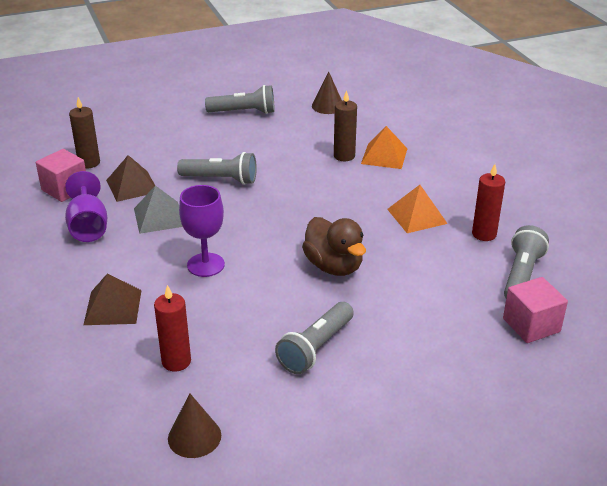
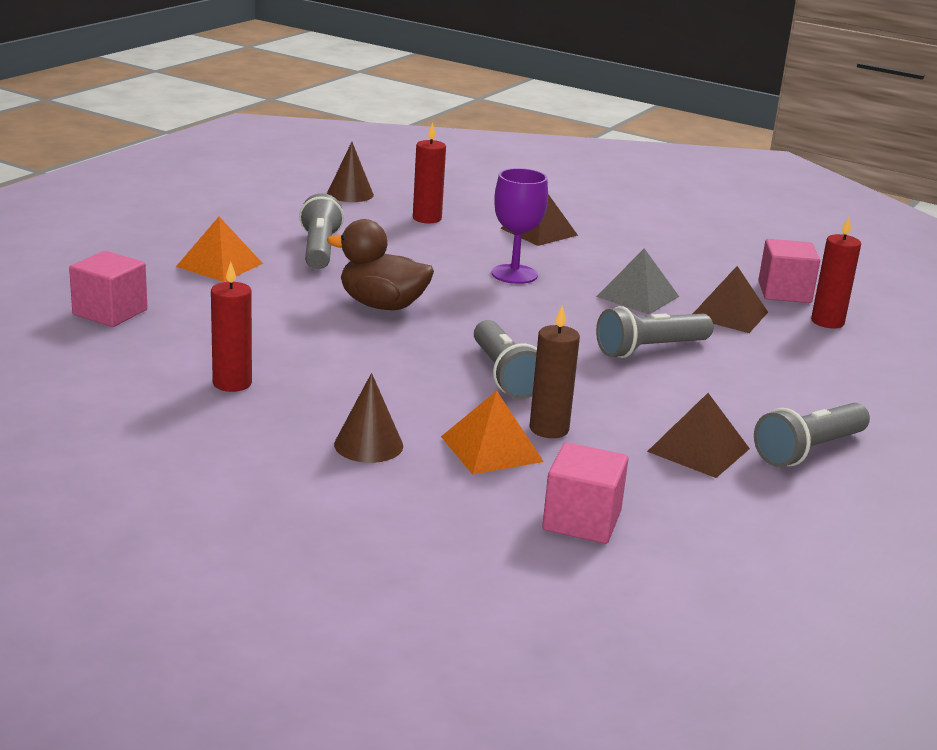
camera: 140 degrees right, 10 degrees down
(88, 226) = (685, 271): purple goblet -> none
(89, 163) = (827, 322): brown candle -> red candle
(291, 127) = (698, 450): none -> brown pyramid
(328, 106) = (712, 512): brown cone -> brown cone (368, 445)
(385, 118) = (582, 521): none -> pink cube
(417, 216) = (345, 379): orange pyramid -> orange pyramid (219, 265)
(521, 275) = (148, 352): grey flashlight -> grey flashlight (504, 375)

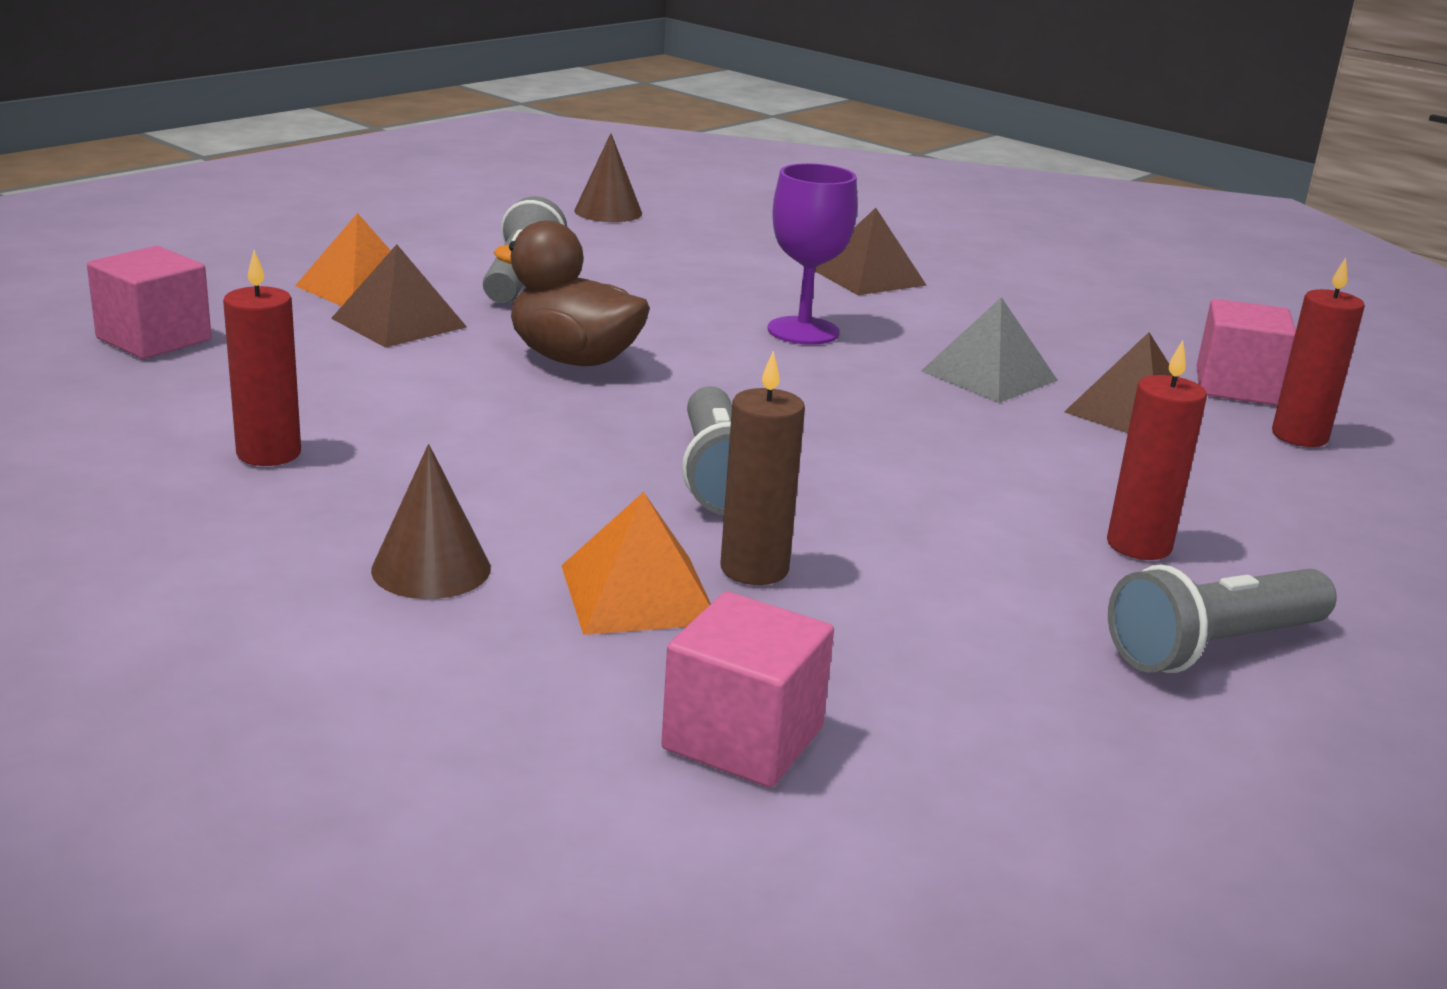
camera: 10 degrees right, 0 degrees up
(427, 218) = (705, 249): red candle -> red candle (1139, 545)
(650, 349) = (980, 455): grey flashlight -> none
(698, 450) = (1008, 628): brown pyramid -> brown pyramid (399, 322)

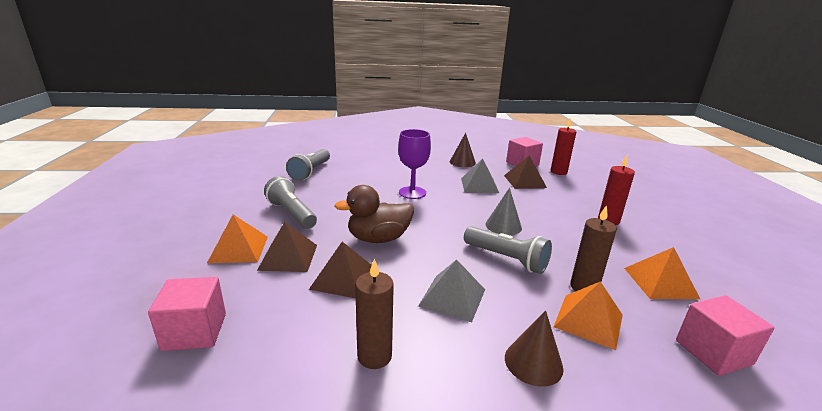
camera: 45 degrees left, 0 degrees up
(269, 453) = (374, 356): red candle -> brown candle
(503, 464) = (452, 297): none -> grey pyramid
(608, 212) = (264, 173): brown cone -> brown cone (462, 162)
(849, 442) = (503, 226): none -> grey cone
(868, 277) = (387, 166): brown pyramid -> brown pyramid (343, 278)
(938, 649) = (660, 282): none -> orange pyramid
(1213, 647) = (676, 241): grey flashlight -> grey flashlight (310, 172)

